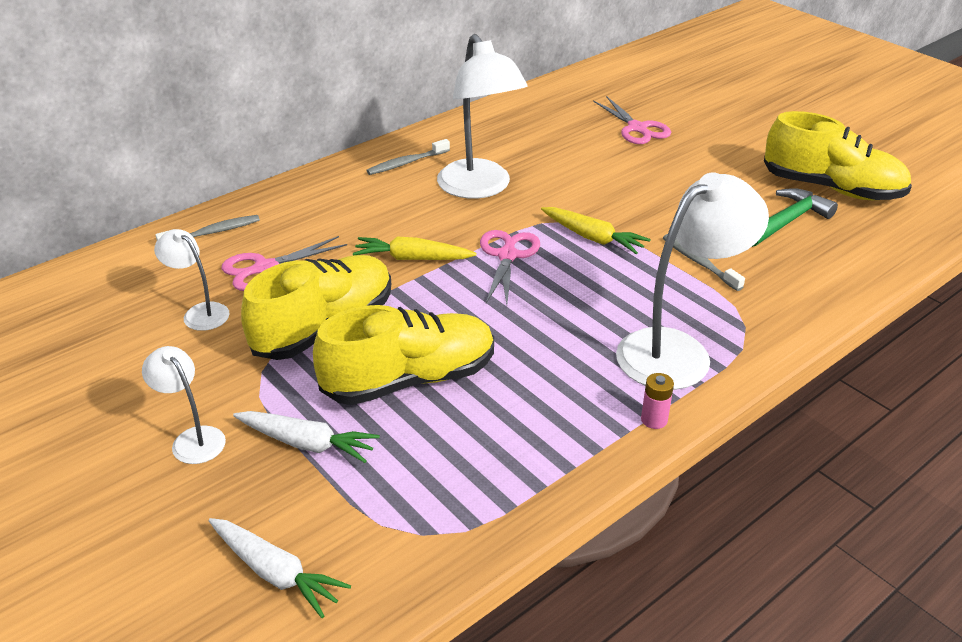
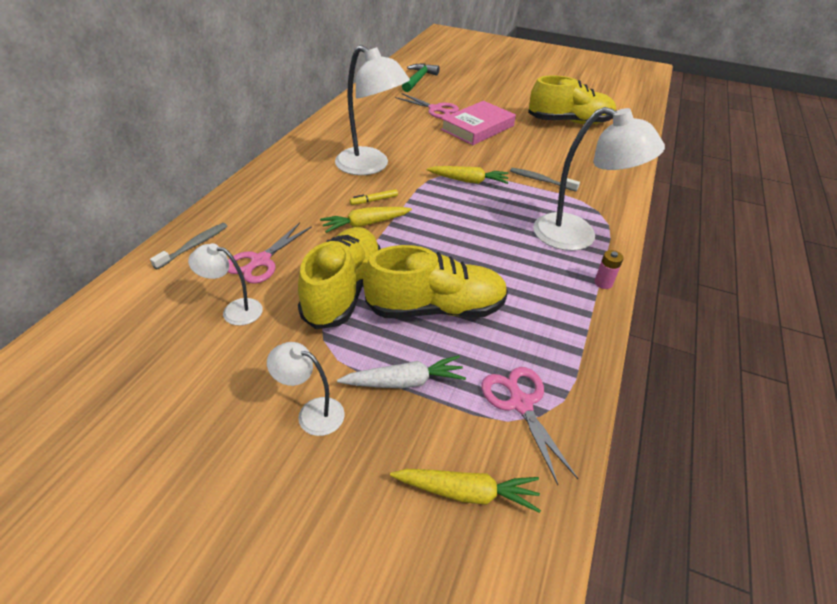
camera: 30 degrees left, 5 degrees up
(275, 573) = (467, 492): white carrot -> yellow carrot
(406, 163) = (305, 161): grey toothbrush -> none
(410, 379) = (436, 308): yellow shoe -> yellow shoe turned 45 degrees clockwise
(447, 232) = (374, 200): none -> yellow marker
(508, 255) = (426, 205): pink scissors -> pink scissors (520, 403)
(675, 167) = (477, 128): none -> pink book
(678, 351) = (577, 236): white lamp -> white lamp turned 90 degrees clockwise
(787, 221) = (564, 145): green hammer -> green hammer (418, 79)

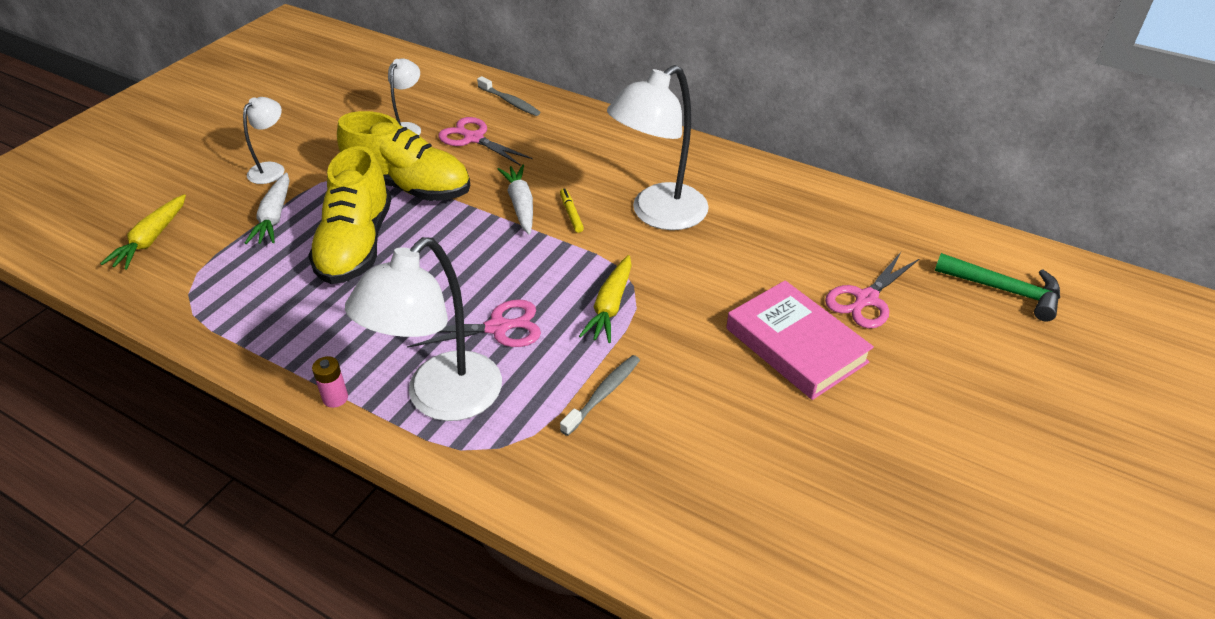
camera: 100 degrees right, 0 degrees up
(365, 224) = (520, 205): yellow carrot -> white carrot
(520, 403) = (208, 284): pink scissors -> pink scissors (498, 328)
(569, 122) = (846, 504): yellow shoe -> none

